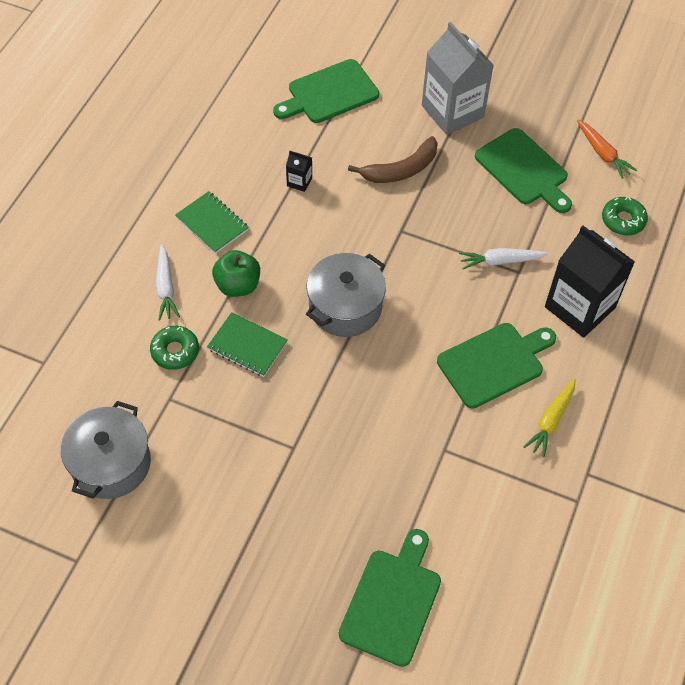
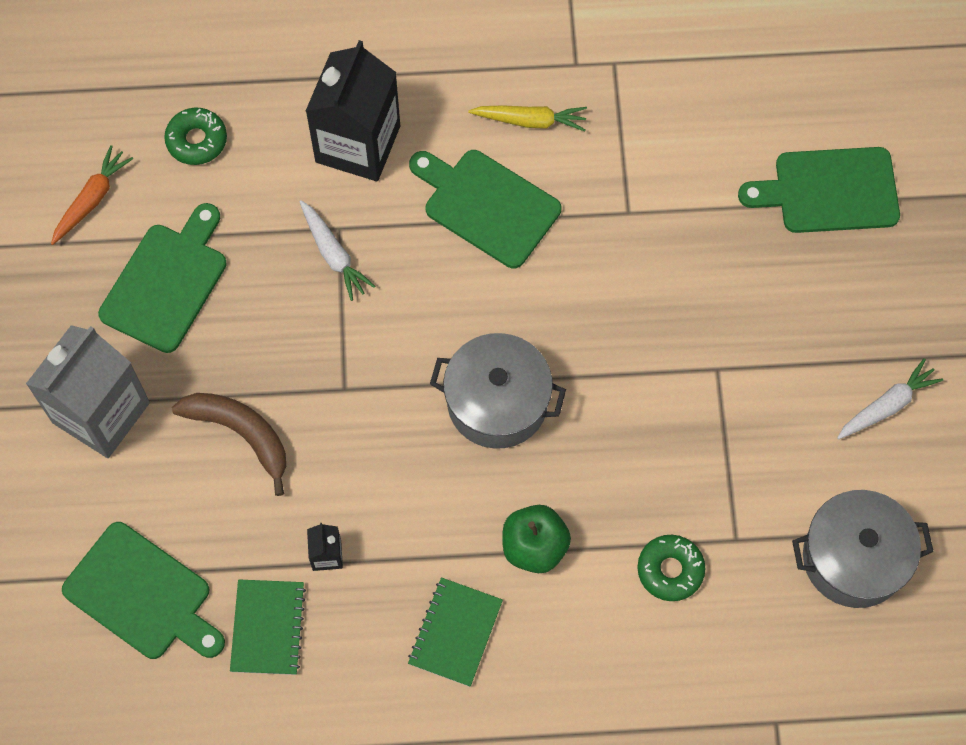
camera: 115 degrees left, 10 degrees up
(166, 288) = (586, 635): white carrot -> white carrot (887, 405)
(247, 346) = (615, 488): green notebook -> green notebook (268, 628)

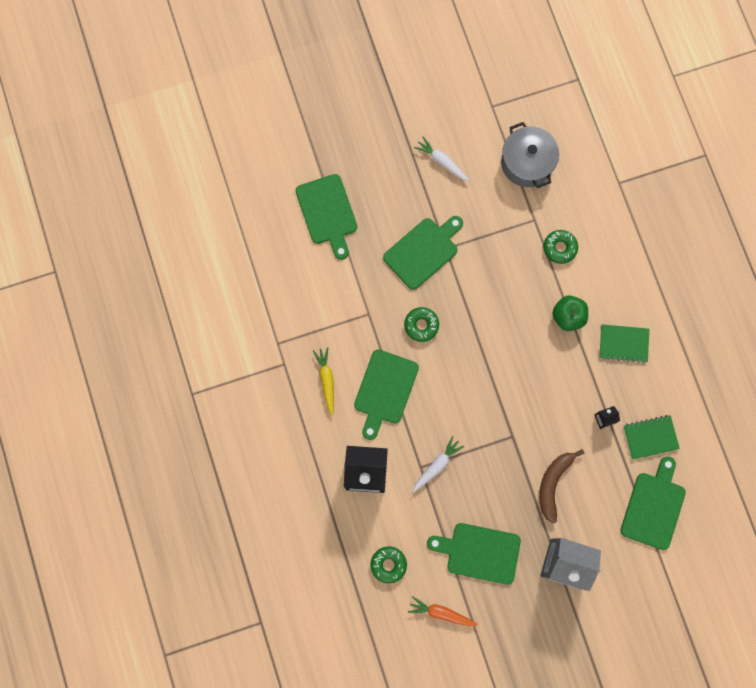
camera: 105 degrees left, 10 degrees up
(497, 402) = (496, 355): grey pot -> none
(585, 291) = (421, 325): none -> green donut
(721, 329) = (423, 251): none -> green cutting board

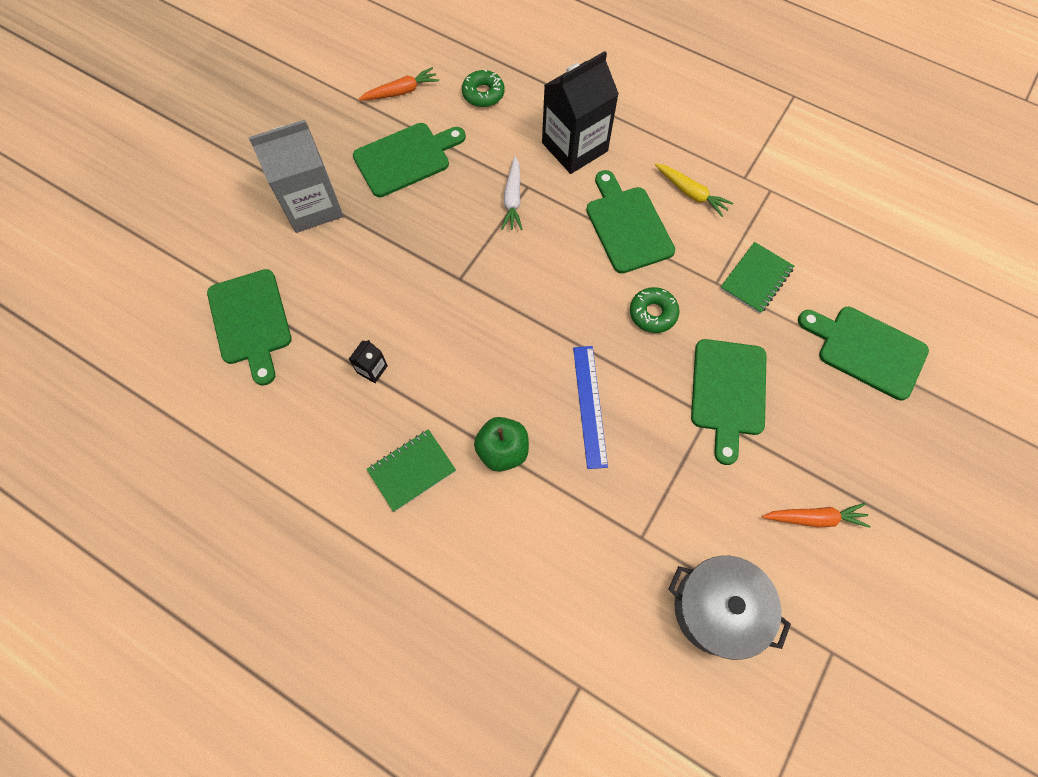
camera: 140 degrees right, 10 degrees down
(441, 161) = (814, 518): white carrot -> orange carrot
(502, 303) = (589, 405): none -> blue ruler
(553, 483) = (379, 266): brown banana -> none
(559, 248) = (581, 527): green donut -> none
(650, 437) = (304, 389): green notebook -> green notebook (756, 279)

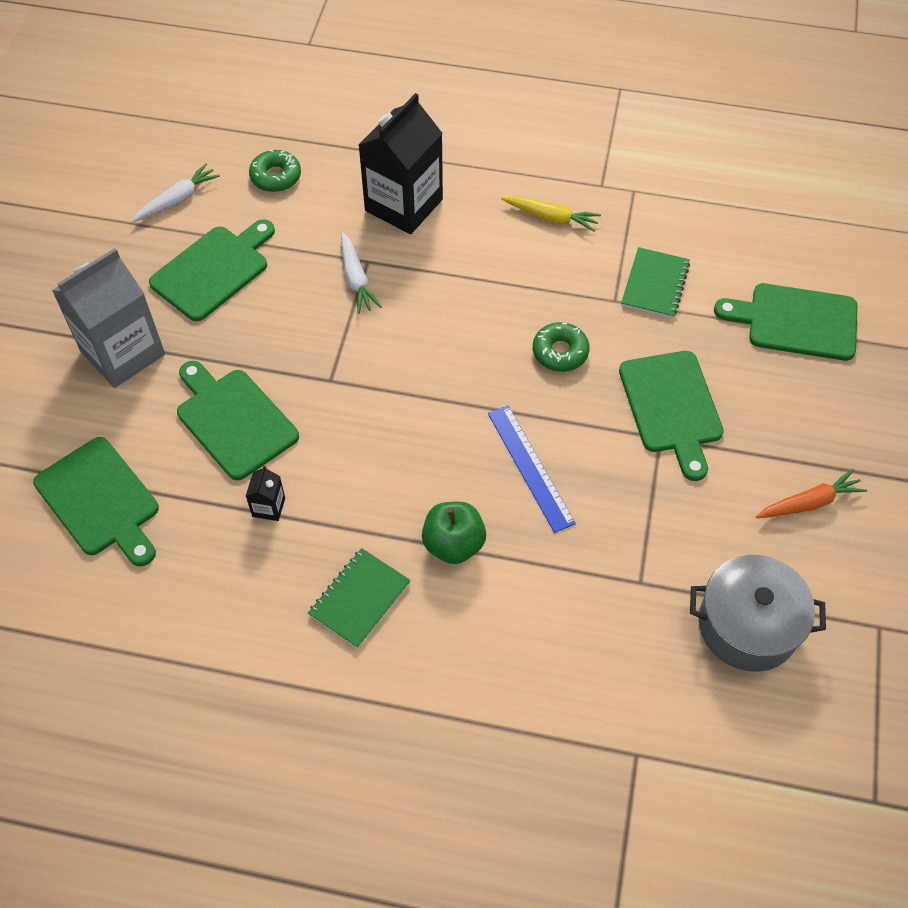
camera: 20 degrees left, 10 degrees down
(401, 91) = (178, 200): orange carrot -> white carrot
(627, 225) = (495, 270): green cutting board -> green cutting board (234, 420)

